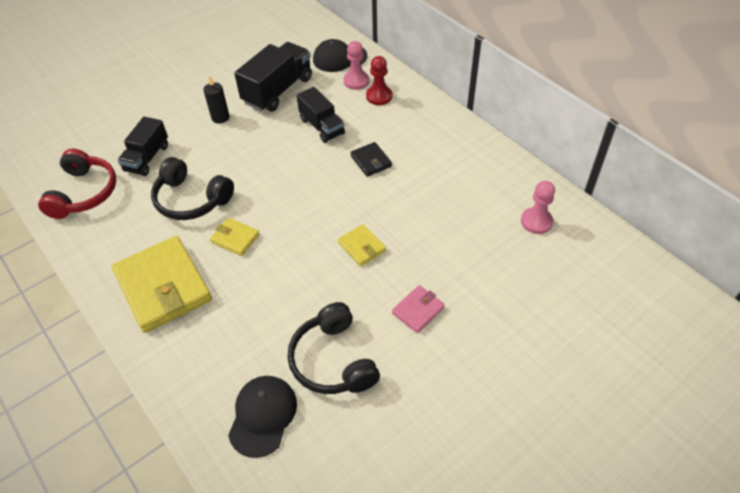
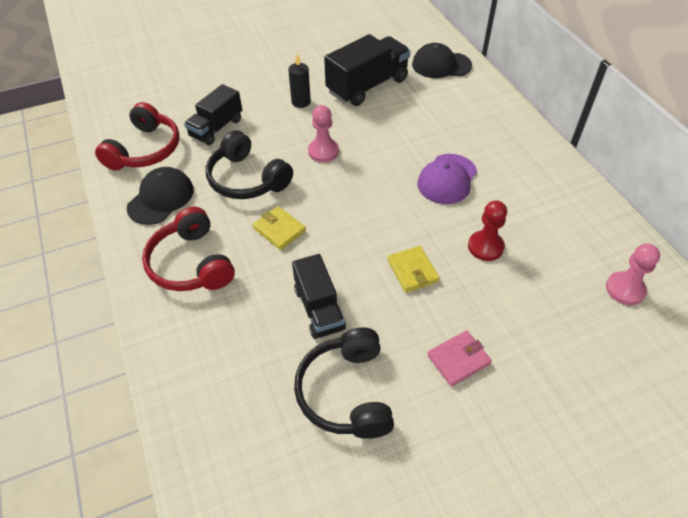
camera: 15 degrees right, 0 degrees up
(163, 287) = (191, 264): yellow wallet -> red headphones
(263, 416) = (251, 435): black cap -> black cap (161, 198)
(322, 126) = (403, 132): black truck -> black truck (319, 309)
(356, 81) = (453, 92): pink pawn -> pink pawn (323, 151)
(371, 161) = (447, 179): black wallet -> purple cap
(379, 96) = (473, 112): red pawn -> red pawn (485, 247)

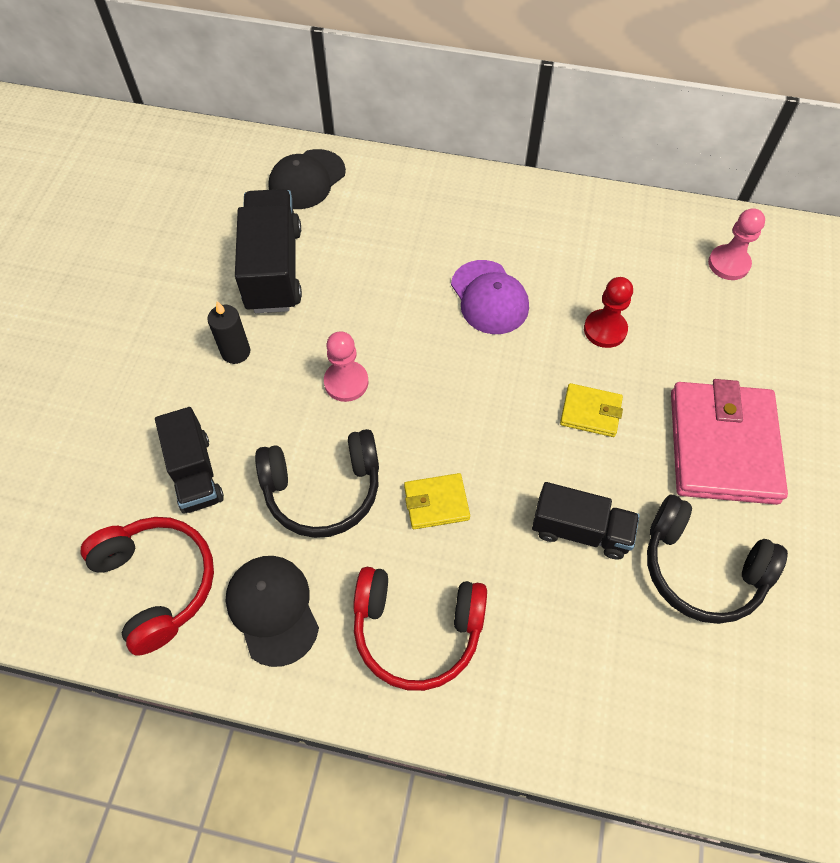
camera: 55 degrees left, 10 degrees up
(458, 360) = (722, 446): pink wallet -> pink wallet, size x2.13

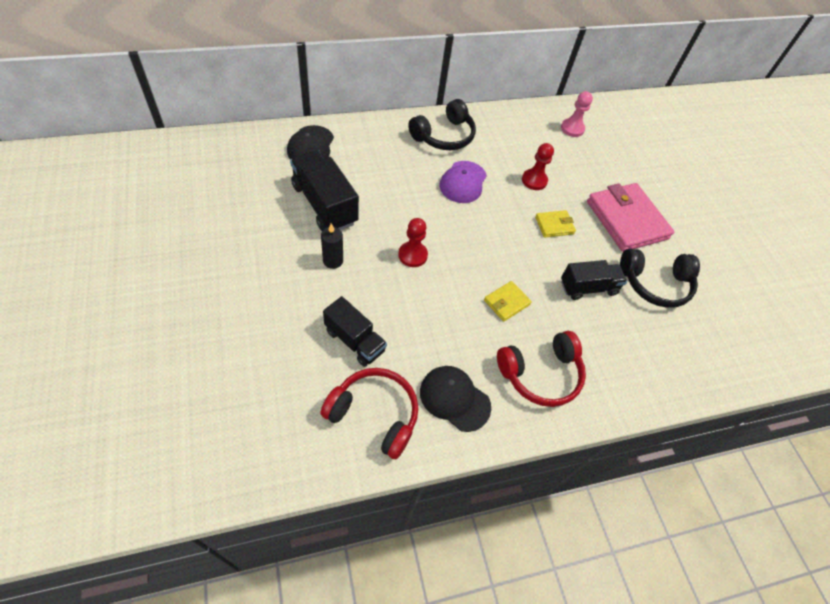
camera: 35 degrees left, 5 degrees down
(323, 490) = (439, 320): black headphones -> black headphones (444, 136)
(346, 382) = (412, 255): pink pawn -> red pawn
(489, 297) = (463, 182): purple cap -> purple cap turned 75 degrees clockwise

